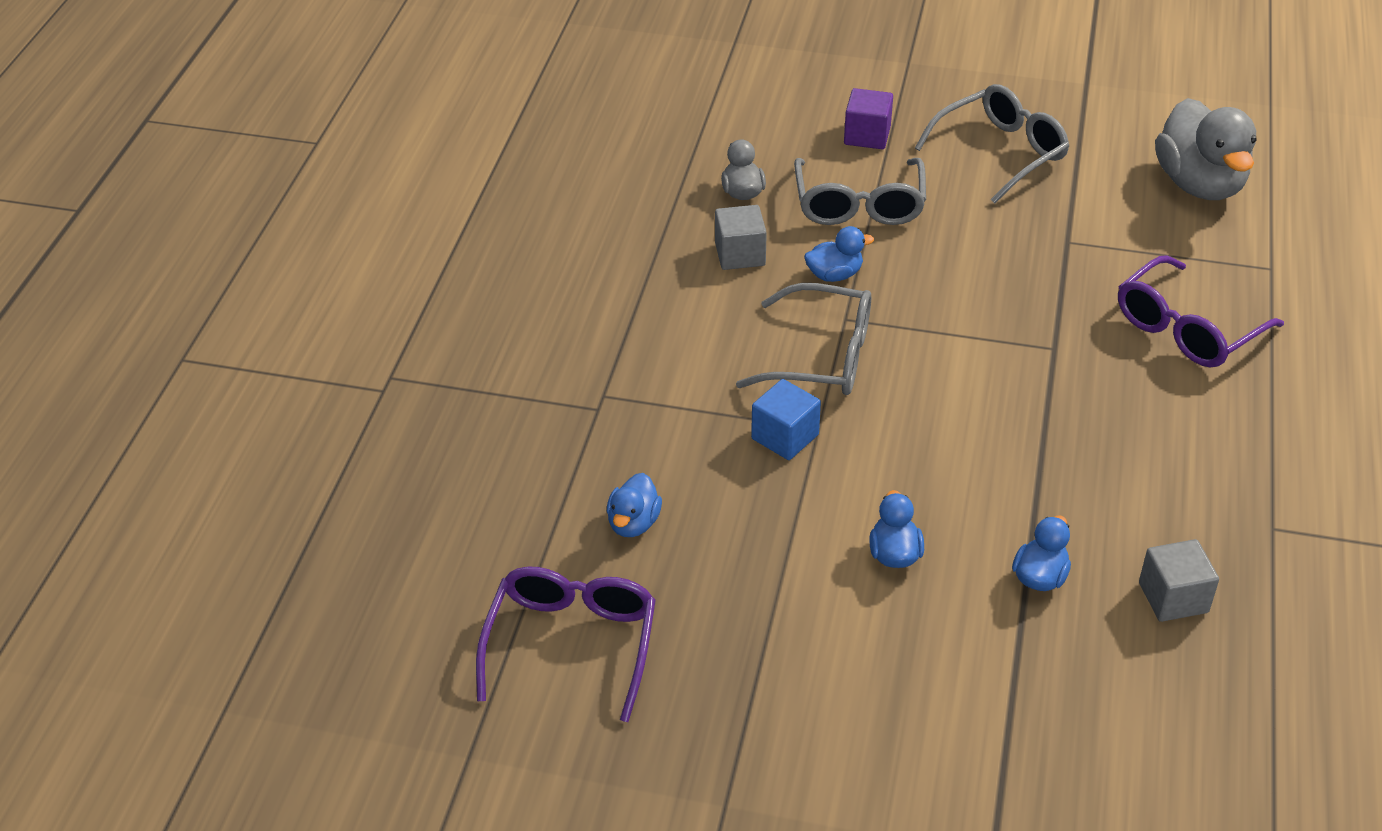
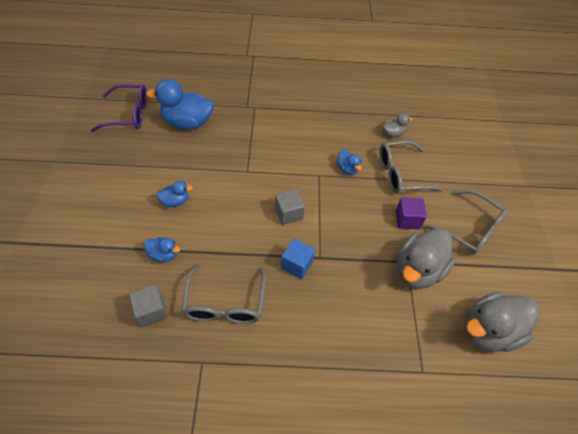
camera: 75 degrees right, 10 degrees up
(633, 523) = (187, 123): blue duck -> blue duck, size x2.03
(740, 254) = (350, 137): grey cube -> grey cube (289, 213)
(785, 437) = (240, 161): blue cube -> blue cube (297, 264)
(821, 357) = (291, 169): grey glasses -> grey glasses (225, 303)
(867, 136) = (456, 173): purple cube -> purple cube (407, 220)
(1086, 232) = (417, 270): none -> grey duck
(1187, 328) = (352, 322): purple glasses -> none

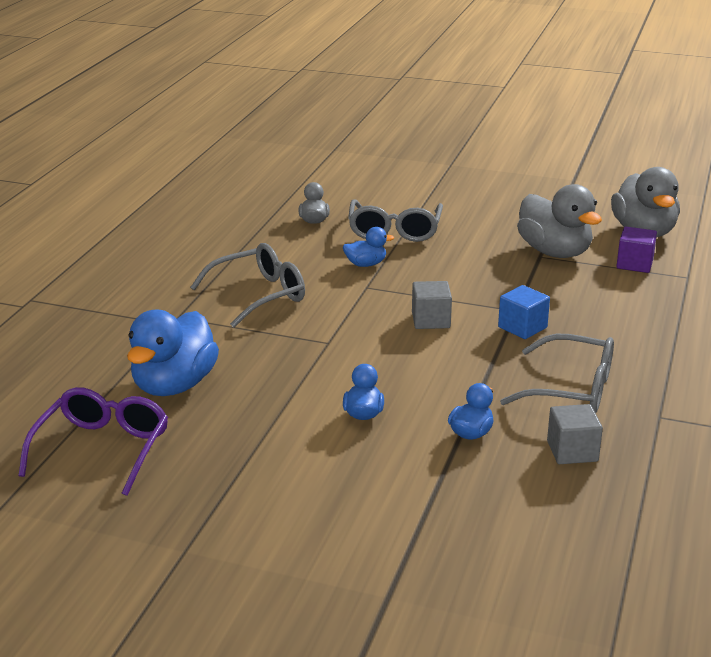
camera: 70 degrees left, 25 degrees down
(407, 220) = (475, 242): purple cube -> purple cube (634, 264)
(469, 229) = (503, 210): grey glasses -> grey glasses (258, 295)

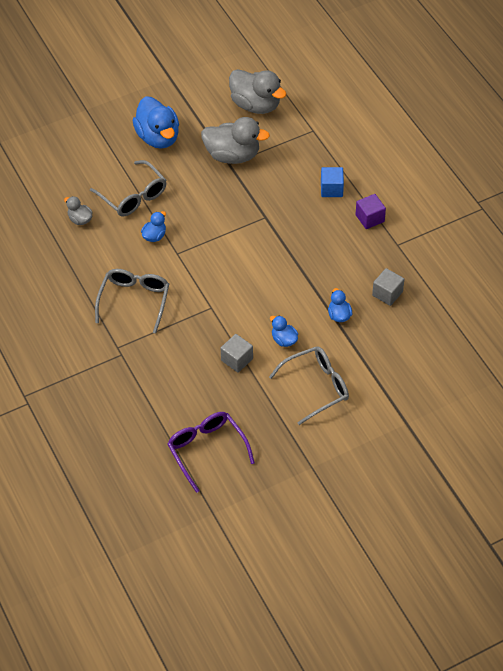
camera: 45 degrees left, 25 degrees up
(174, 385) = (182, 390): blue duck -> blue duck (158, 137)
(431, 320) = (237, 255): grey cube -> grey cube (237, 359)
(522, 327) = (282, 228): blue cube -> blue cube (331, 189)
(571, 389) = (347, 255): grey glasses -> grey glasses (316, 387)
(634, 264) = (279, 137): purple cube -> purple cube (370, 218)

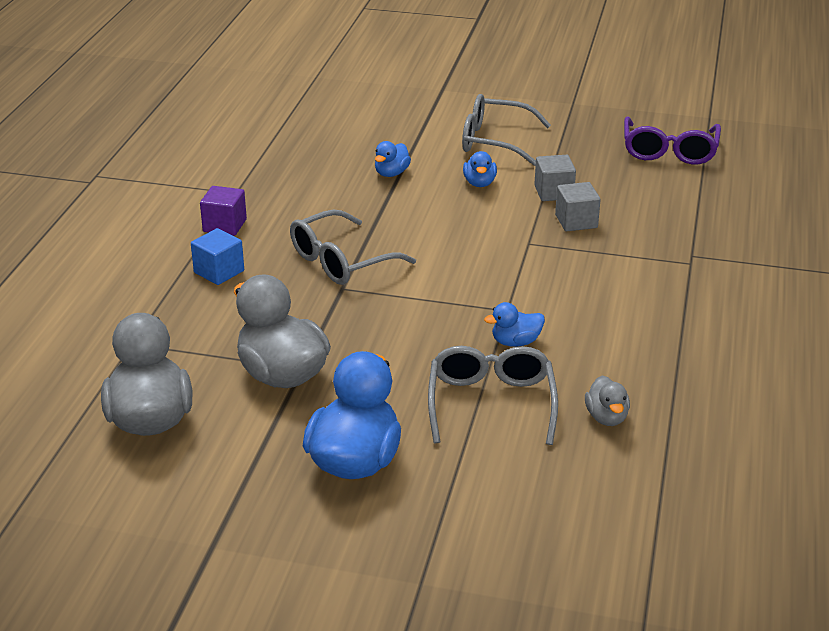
camera: 140 degrees left, 20 degrees down
(134, 301) = (621, 292): grey glasses -> grey glasses (342, 261)
(387, 293) = (314, 165): grey cube -> grey cube (576, 221)

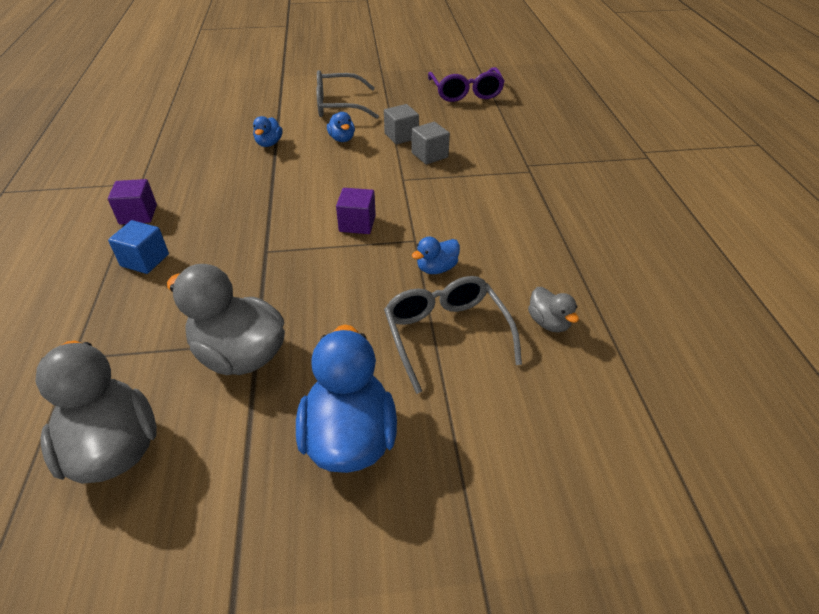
camera: 20 degrees left, 10 degrees up
(342, 261) = (256, 226): grey glasses -> none
(452, 280) = (357, 224): none -> purple cube

